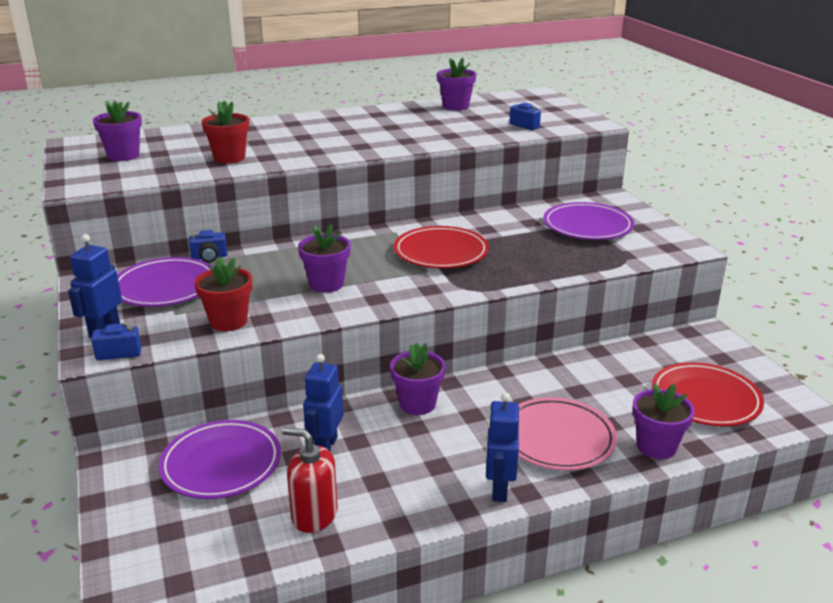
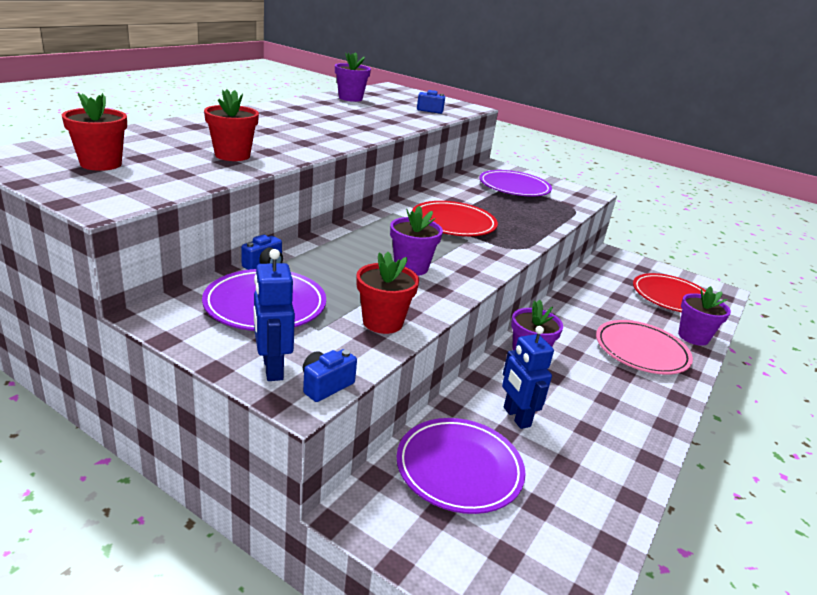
camera: 40 degrees left, 0 degrees up
(123, 155) = (101, 164): purple flower pot -> red flower pot
(314, 515) = (589, 479): red soap dispenser -> none
(499, 489) = (663, 401): blue robot -> none

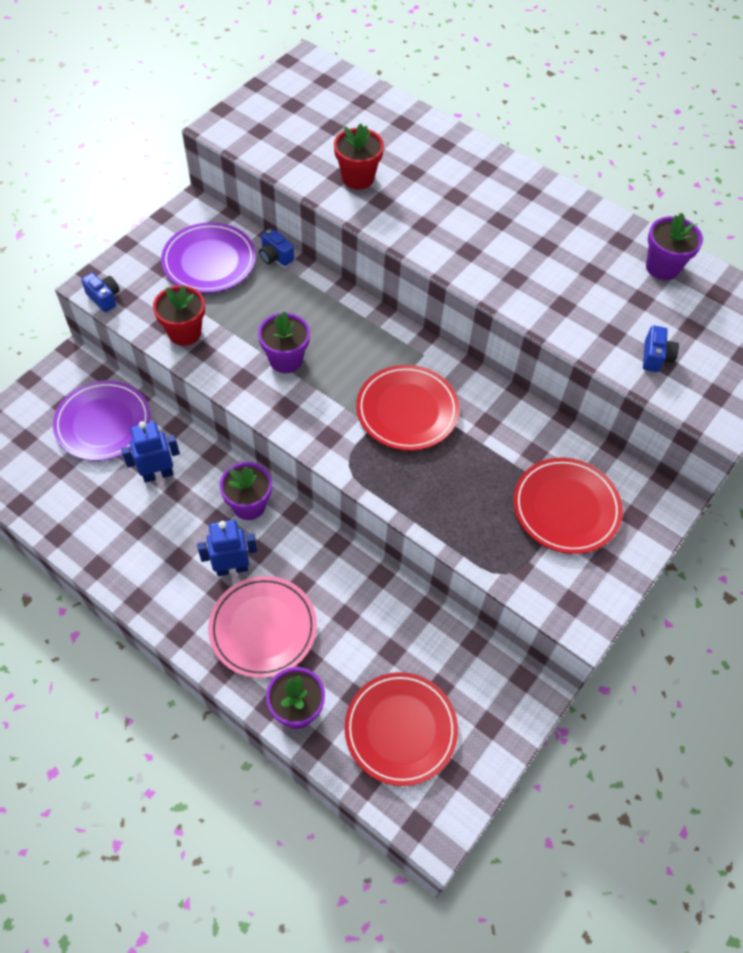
camera: 95 degrees right, 30 degrees up
(101, 164) = (307, 110): red flower pot -> none
(272, 368) = (125, 270): blue robot -> blue robot (232, 568)
(514, 187) = (566, 508): purple plate -> red plate

